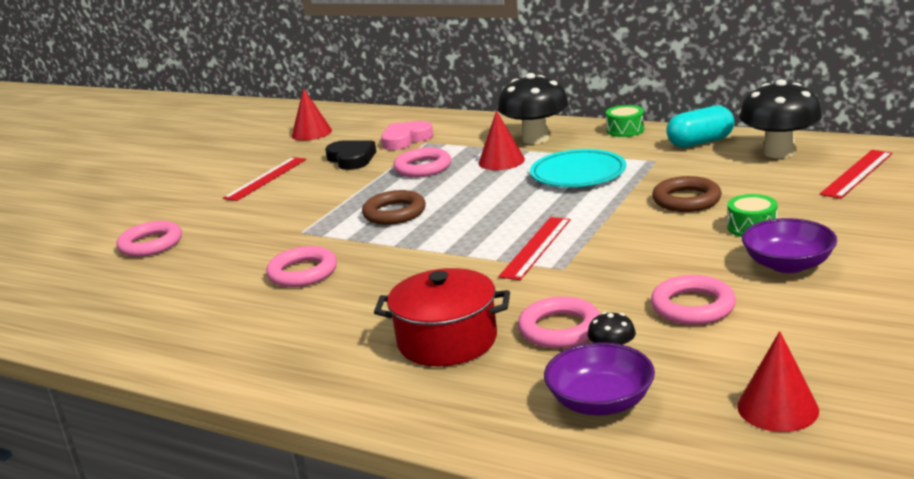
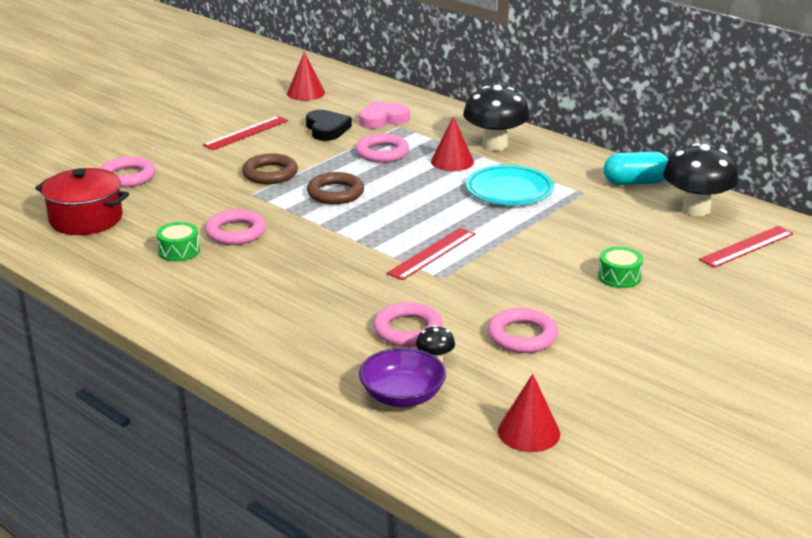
camera: 10 degrees right, 5 degrees up
(447, 341) = (317, 319): red pot -> red pot (86, 219)
(625, 130) = (578, 154): green drum -> green drum (179, 251)
(686, 200) = (583, 238): brown ring -> brown ring (270, 174)
(788, 264) = (623, 318): purple bowl -> none

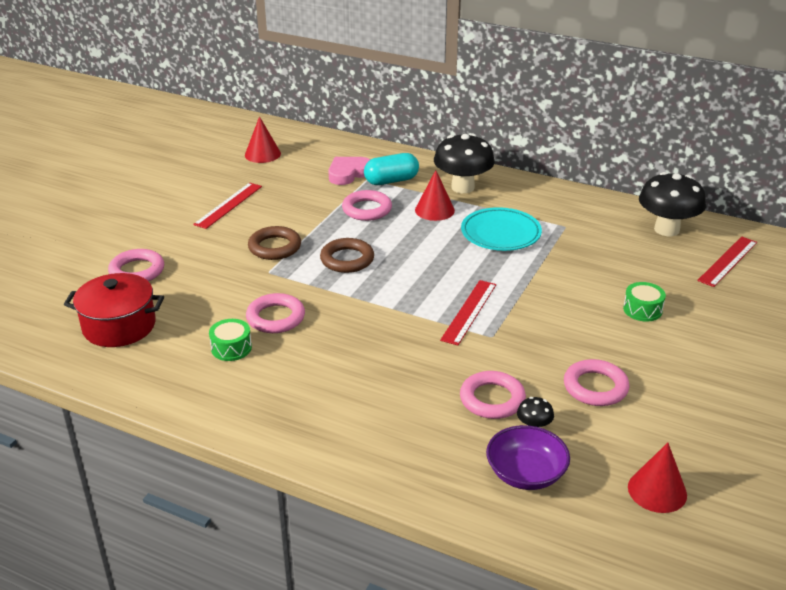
camera: 15 degrees left, 5 degrees up
(327, 129) = (302, 191): black heart -> none
(635, 182) = (602, 209): turquoise capsule -> turquoise capsule (391, 181)

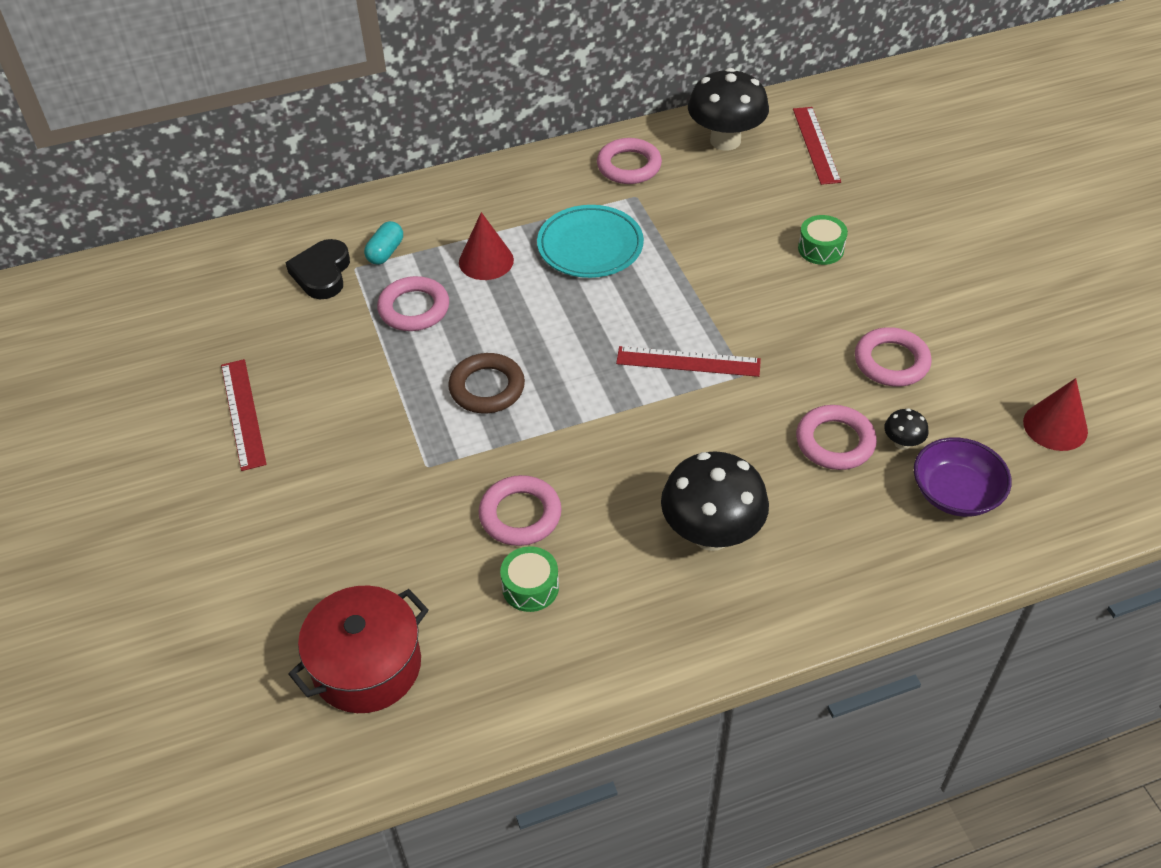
camera: 45 degrees left, 15 degrees up
(137, 271) = (271, 582): pink ring -> pink ring (629, 166)
(262, 154) = (173, 313): red cone -> none
(275, 247) = (386, 430): brown ring -> none
(348, 173) = (322, 273): pink heart -> black heart
(391, 181) = (385, 252): turquoise capsule -> turquoise capsule, size x0.65
(462, 187) = (473, 211): black mushroom -> black mushroom (711, 534)
(469, 311) = (688, 361): red ruler -> red ruler turned 60 degrees counterclockwise

